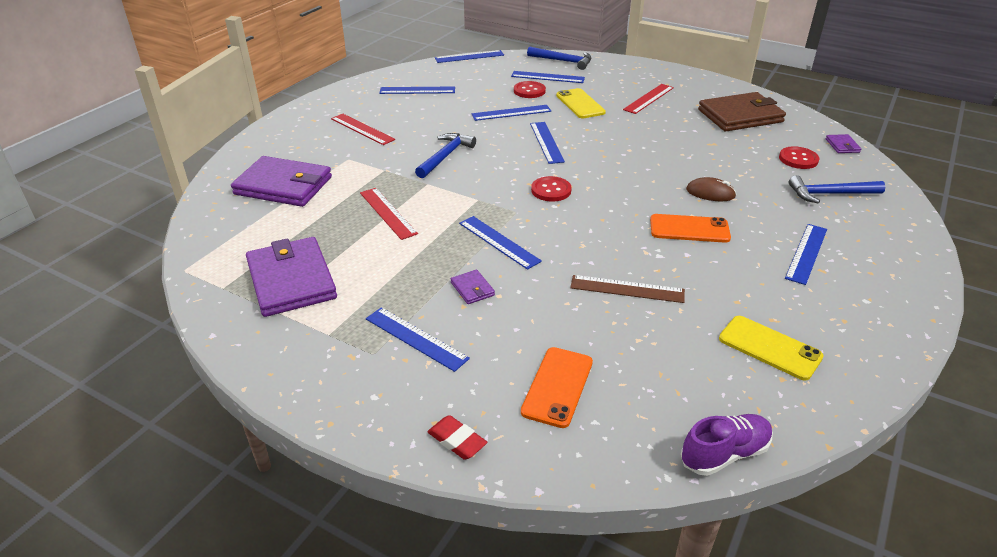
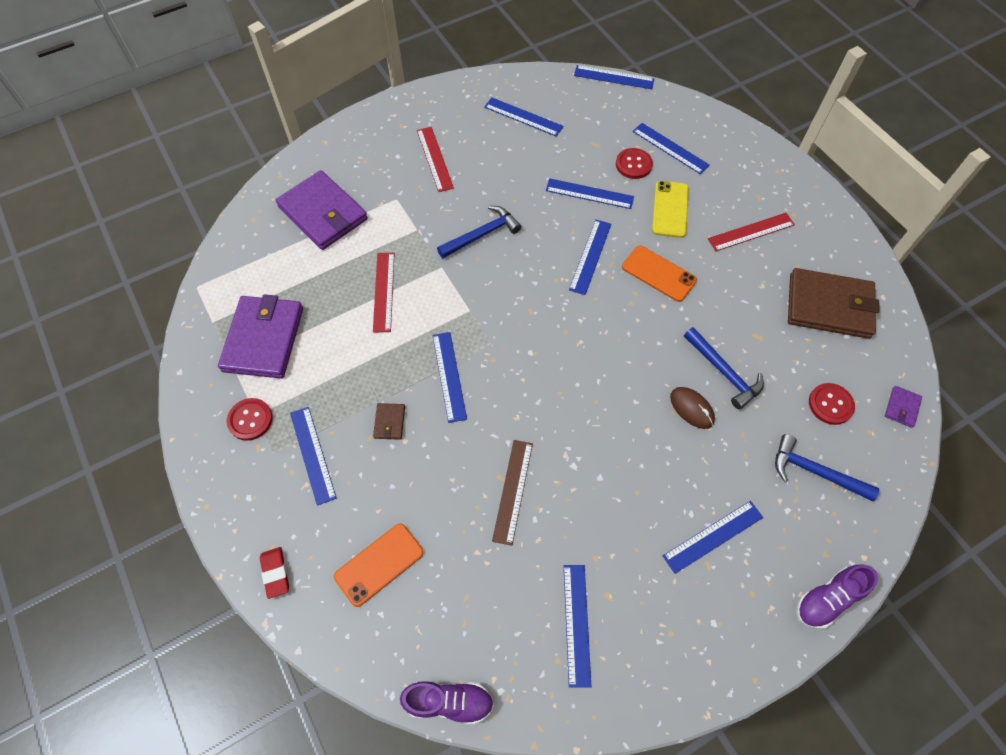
camera: 30 degrees right, 25 degrees up
(472, 289) = (389, 422): purple wallet -> brown wallet
(551, 190) = (543, 330): red button -> red button (250, 420)
(563, 61) = (708, 126): blue hammer -> blue hammer (724, 372)
(627, 289) = (513, 491): brown ruler -> brown ruler turned 60 degrees clockwise
(689, 229) = (629, 447): orange phone -> orange phone (658, 273)
(769, 348) = (576, 624): yellow phone -> blue ruler
(920, 254) = (827, 599): none -> purple shoe

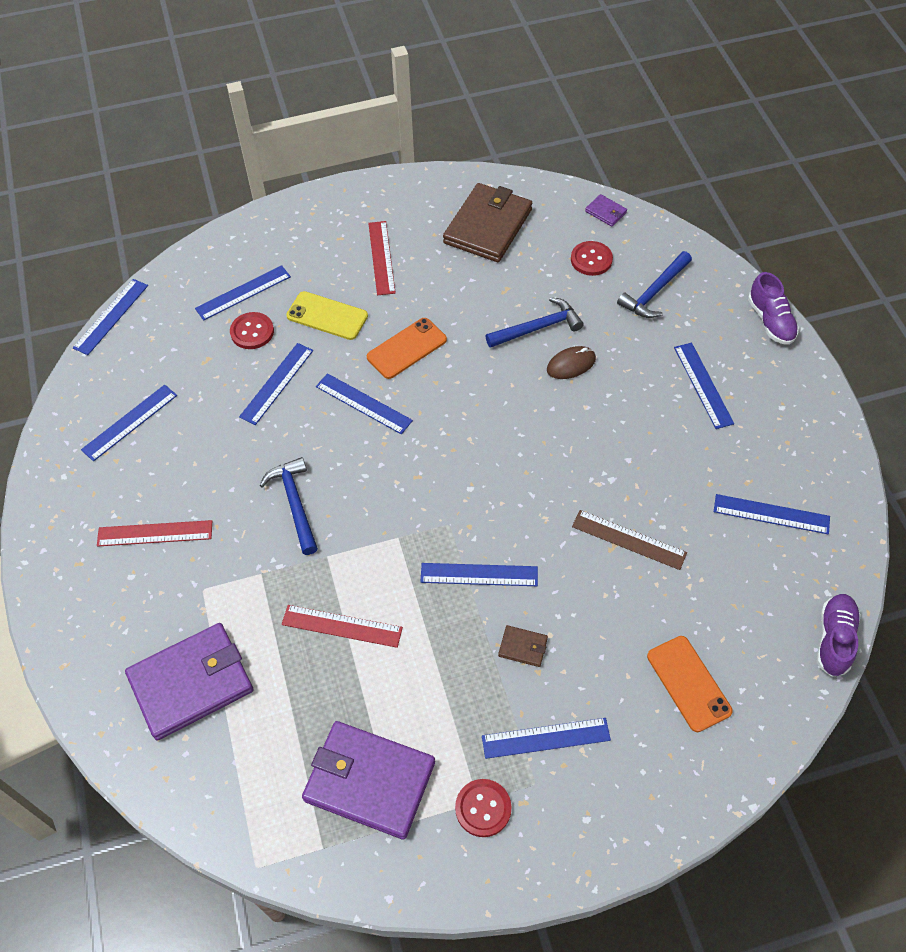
camera: 75 degrees left, 5 degrees down
(275, 573) = (683, 795): red eraser -> none

